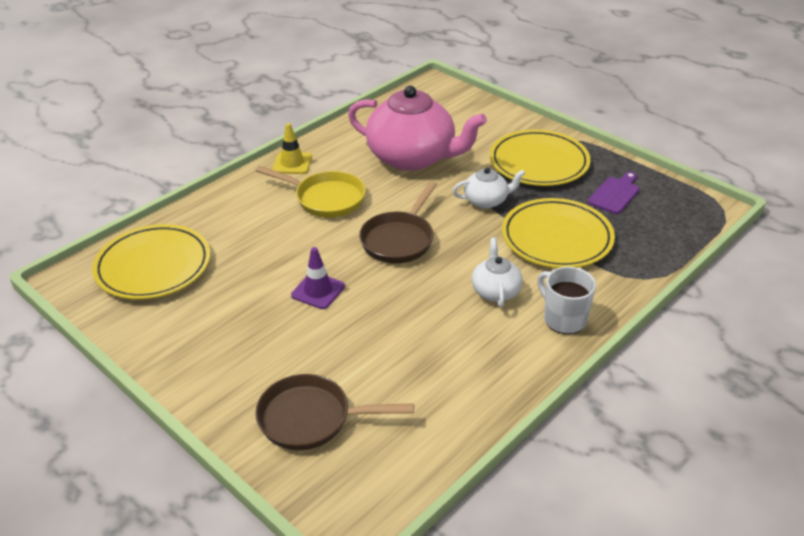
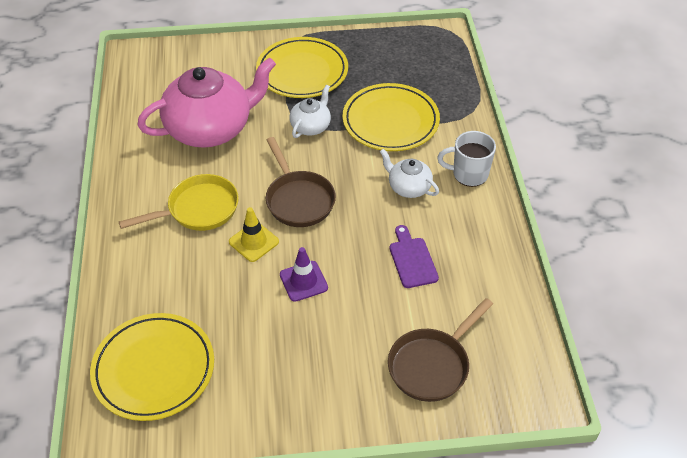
camera: 50 degrees left, 10 degrees up
(292, 163) = (125, 201): yellow traffic cone -> yellow traffic cone (254, 242)
(615, 194) = (380, 63): purple cutting board -> purple cutting board (412, 260)

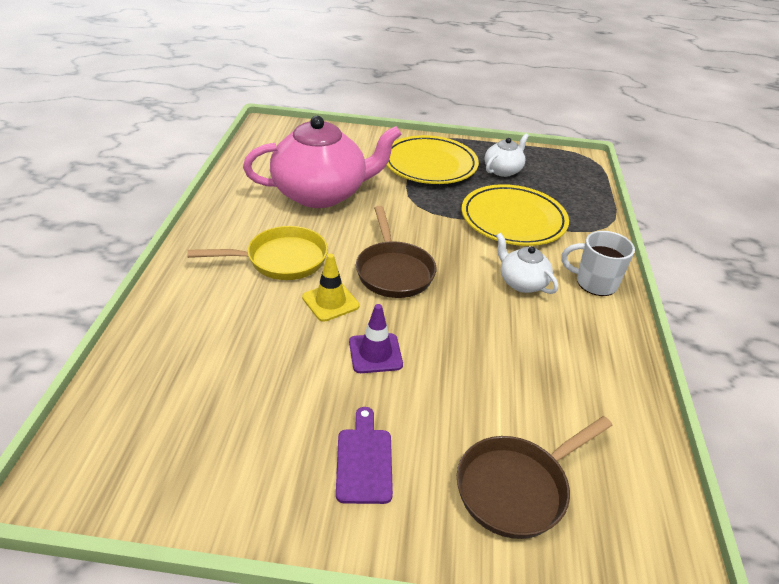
camera: 10 degrees right, 10 degrees down
(154, 369) = (160, 413): yellow plate -> none
(311, 126) = (426, 209): white teapot -> white teapot (503, 170)
(412, 260) = (513, 357): purple cutting board -> purple cutting board (364, 460)

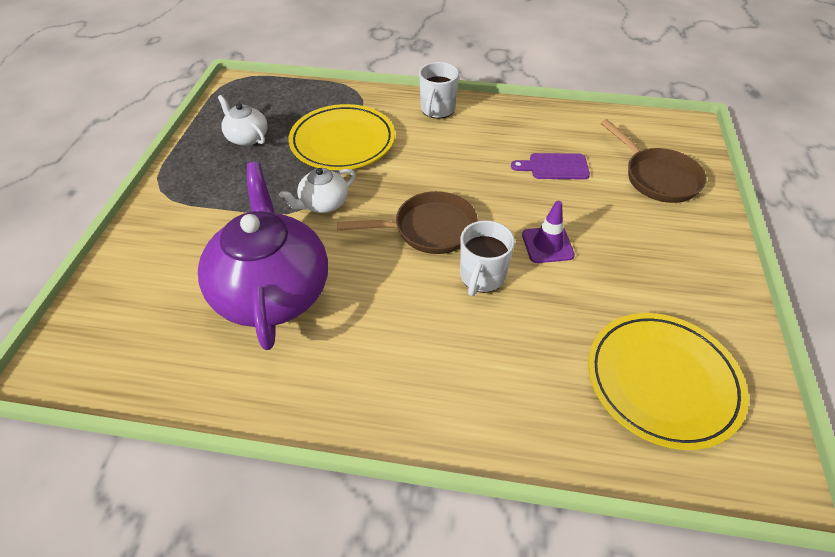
camera: 85 degrees left, 10 degrees up
(281, 260) = (413, 323): yellow pan -> none
(321, 193) = (272, 291): pink teapot -> purple teapot
(330, 302) = (481, 277): yellow traffic cone -> white mug
(364, 460) = (664, 253): purple cutting board -> purple cutting board (554, 167)
(430, 165) = (222, 191): yellow plate -> yellow plate (662, 381)
(522, 282) = (440, 148): white teapot -> white teapot (323, 204)

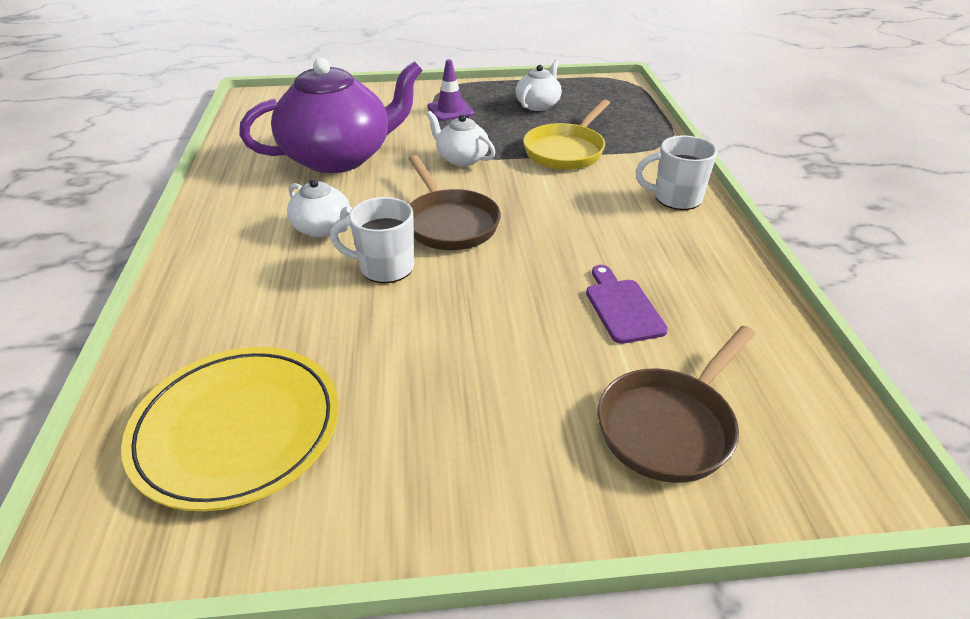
camera: 75 degrees right, 10 degrees down
(342, 142) = (566, 151): yellow plate -> yellow pan
(408, 314) = (323, 228): none -> white teapot
(547, 245) = (456, 313): purple traffic cone -> purple traffic cone (450, 110)

